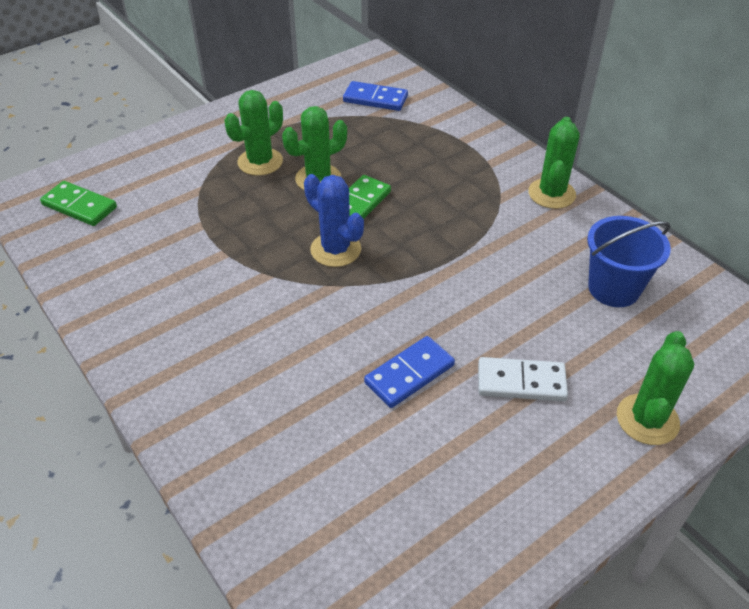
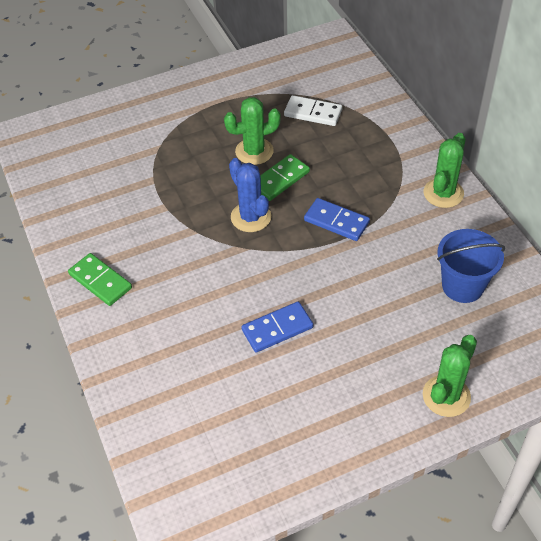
camera: 15 degrees right, 5 degrees up
(79, 206) = (65, 149): green domino -> green domino (100, 281)
(260, 162) = (212, 129): green cactus -> none
(375, 99) = (323, 81): blue domino -> blue domino (336, 221)
(521, 382) = (360, 350): white domino -> white domino (313, 113)

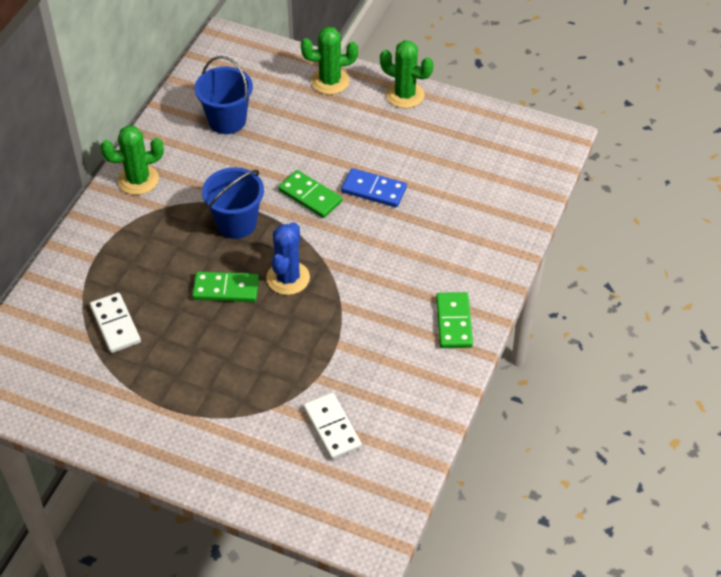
camera: 135 degrees left, 0 degrees up
(110, 162) = (332, 428): none -> white domino
(254, 151) = (209, 331): green cactus -> green cactus (405, 95)
(316, 283) = (310, 196): none -> green domino
(336, 221) = (236, 223): blue domino -> blue bucket

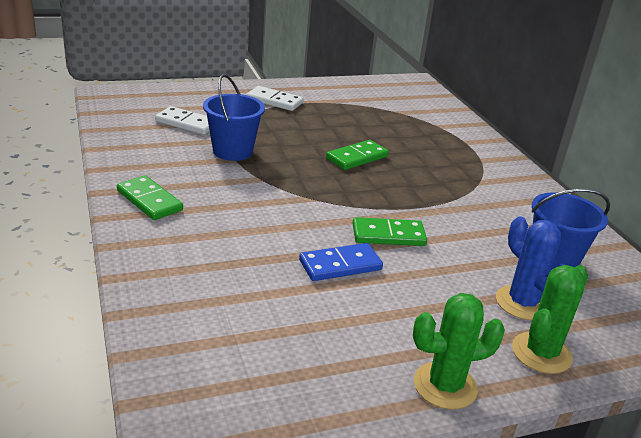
camera: 135 degrees right, 20 degrees down
(115, 324) = (394, 121): white domino -> white domino (274, 101)
(138, 180) = (526, 190): green cactus -> none
(236, 223) = (413, 194): blue bucket -> blue bucket (232, 151)
(288, 278) = (323, 178): blue cactus -> blue cactus (522, 303)

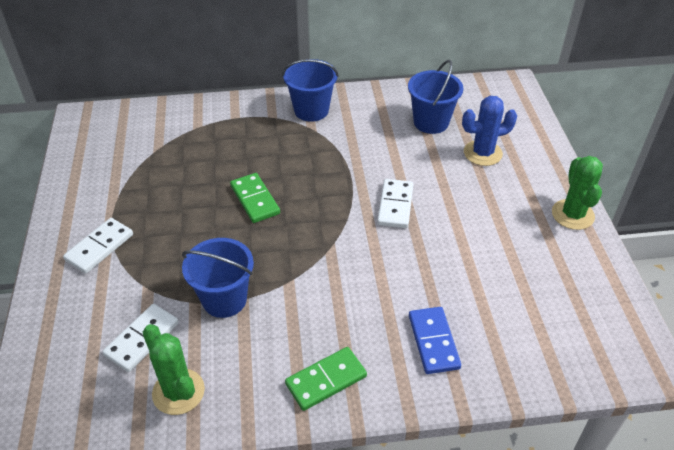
camera: 75 degrees left, 15 degrees up
(340, 265) = (439, 244): blue domino -> blue domino (433, 342)
(388, 235) = (395, 205): green domino -> white domino
(509, 180) = (311, 110): none -> blue bucket
(541, 353) = (535, 160): green cactus -> green cactus (178, 392)

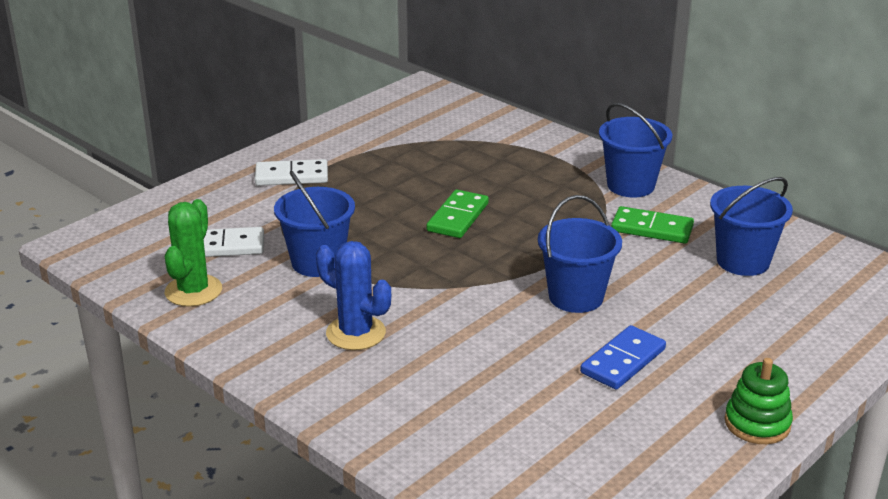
camera: 50 degrees right, 15 degrees down
(326, 380) = (297, 360): green domino -> green domino (652, 228)
(395, 205) = (576, 297): white domino -> blue bucket
(433, 342) = (424, 403): blue domino -> blue domino (623, 361)
(482, 153) = (752, 316): blue cactus -> blue cactus (356, 333)
(572, 214) = (757, 423): green cactus -> green stacking toy

